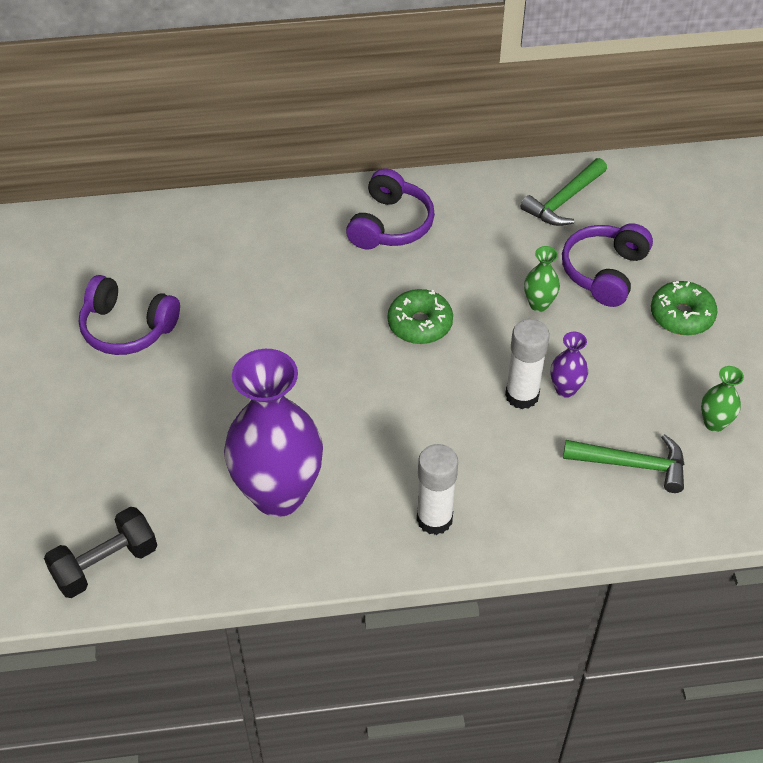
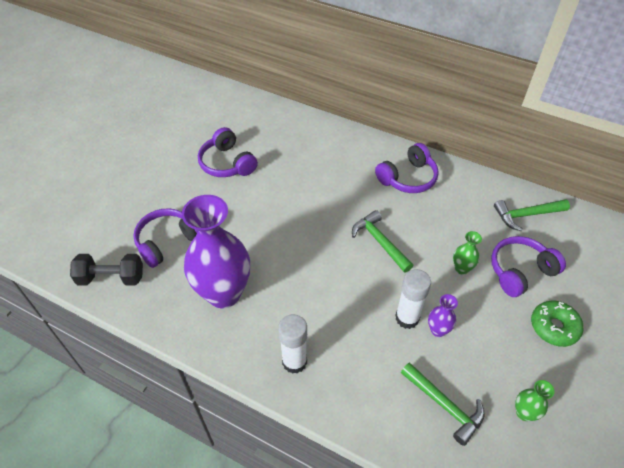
camera: 35 degrees right, 0 degrees up
(141, 476) = (167, 242): none -> purple headphones
(420, 324) = (379, 242): green donut -> green hammer

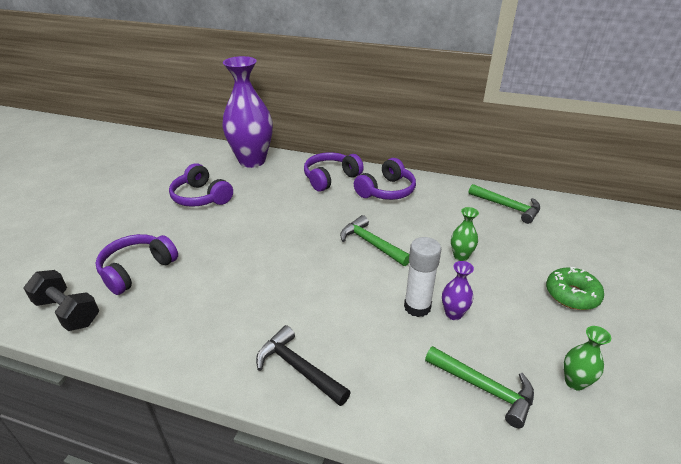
camera: 10 degrees left, 15 degrees down
(111, 278) = (67, 312): black dumbbell -> black dumbbell turned 45 degrees clockwise
(224, 293) = (206, 310): purple vase -> purple vase (252, 161)
(294, 361) = (298, 368): white glue stick -> black hammer
(520, 271) = (519, 252): purple headphones -> purple headphones (330, 178)
(526, 215) = (507, 207): green hammer -> green hammer turned 120 degrees counterclockwise

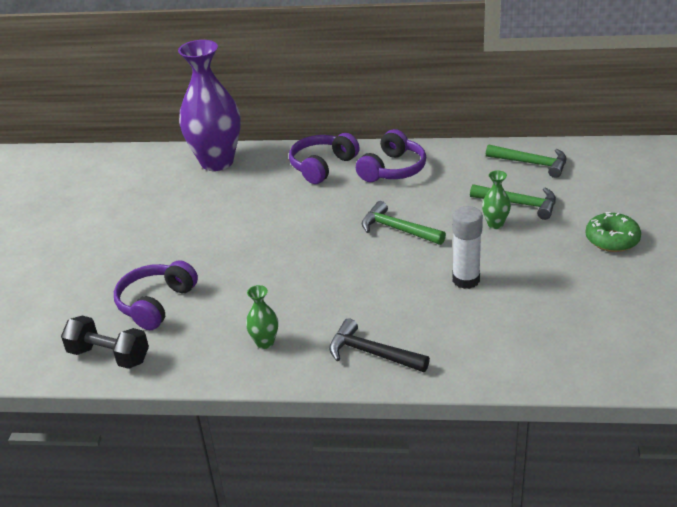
camera: 10 degrees left, 0 degrees up
(201, 197) = (180, 215): purple headphones -> none
(453, 314) = (503, 279): purple vase -> none
(484, 388) = (547, 333): green hammer -> green hammer (519, 204)
(574, 382) = (624, 312): green vase -> green vase (265, 342)

